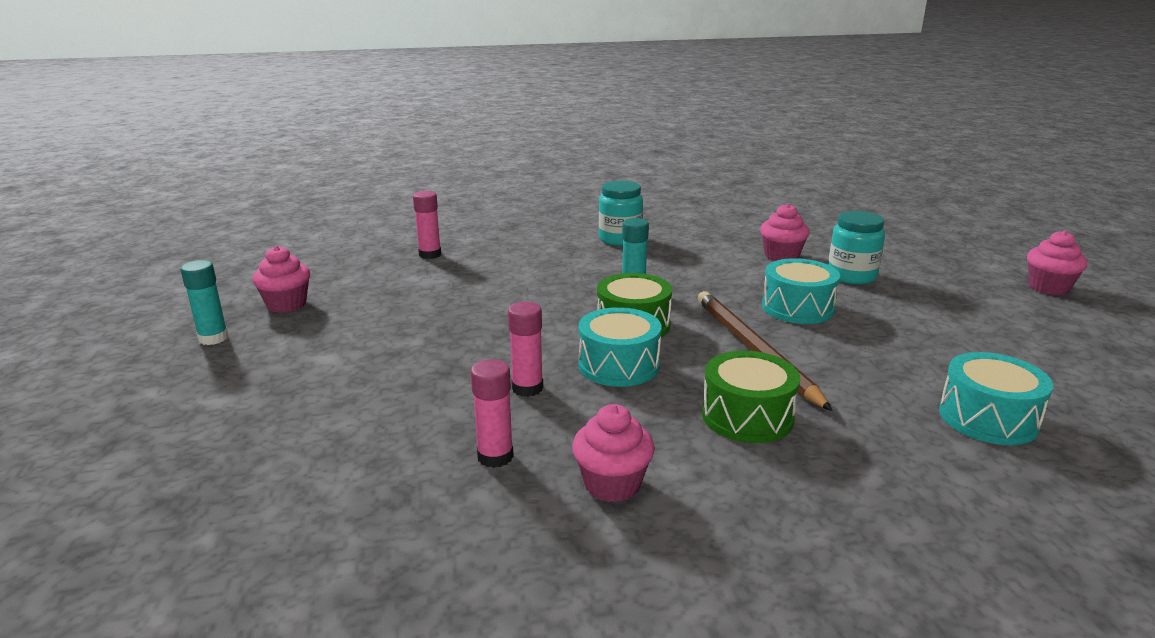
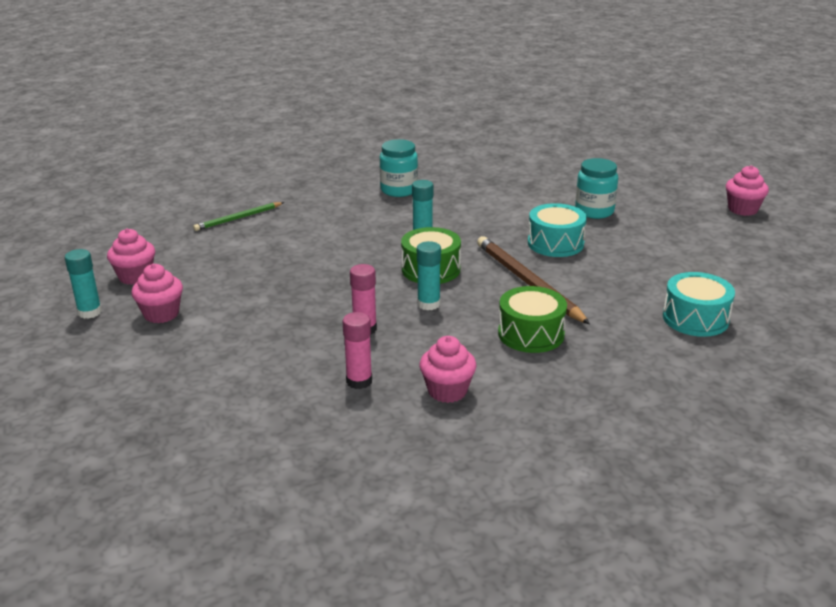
camera: 10 degrees left, 5 degrees up
(430, 254) = (238, 218): pink glue stick -> green pencil
(619, 365) = (428, 304): turquoise drum -> turquoise glue stick
(781, 256) = (537, 196): pink cupcake -> pink cupcake (161, 314)

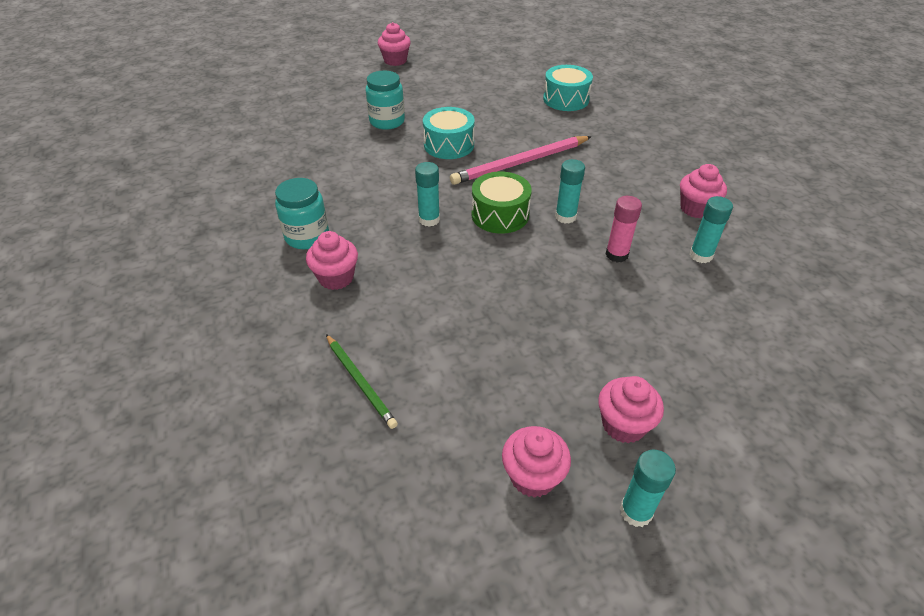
camera: 90 degrees left, 15 degrees up
(347, 204) = (336, 278): none -> pink cupcake
(359, 381) = (701, 255): pink glue stick -> turquoise glue stick
(527, 282) = (520, 163): brown pencil -> pink pencil
(531, 334) = (603, 166): green drum -> none

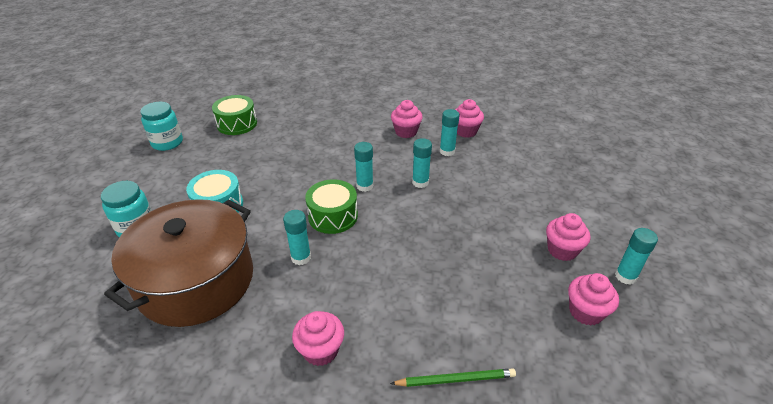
camera: 60 degrees left, 5 degrees down
(307, 236) = (244, 353): turquoise jar -> turquoise jar (167, 143)
(358, 177) = (196, 281): none -> brown pot
(395, 60) = (47, 184): pink cupcake -> pink cupcake (465, 131)
(520, 163) = (285, 179): pink pencil -> none
(566, 99) = (237, 124): turquoise drum -> green drum
(616, 255) = (420, 182): pink glue stick -> turquoise glue stick

